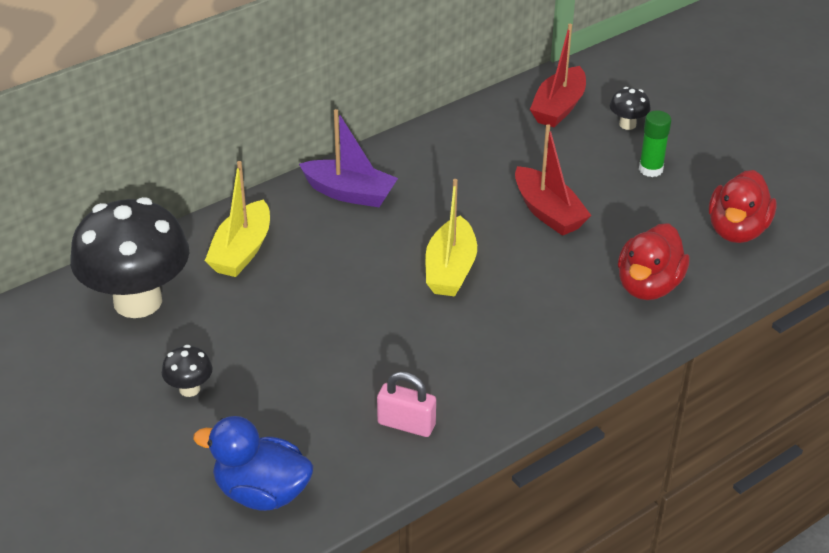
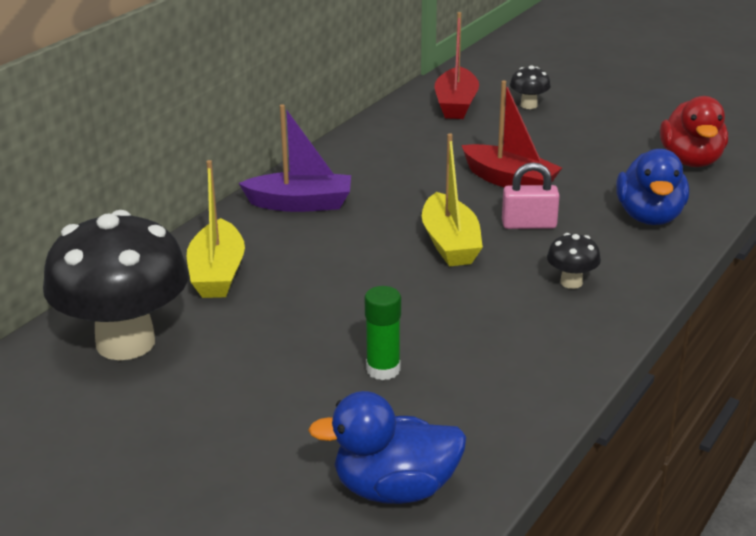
camera: 20 degrees left, 10 degrees down
(189, 389) = (241, 410): black mushroom -> black mushroom (571, 282)
(406, 424) = (507, 383): pink padlock -> pink padlock (529, 225)
(648, 286) = (649, 217): red duck -> blue duck
(650, 169) = (577, 132): green glue stick -> green glue stick (383, 369)

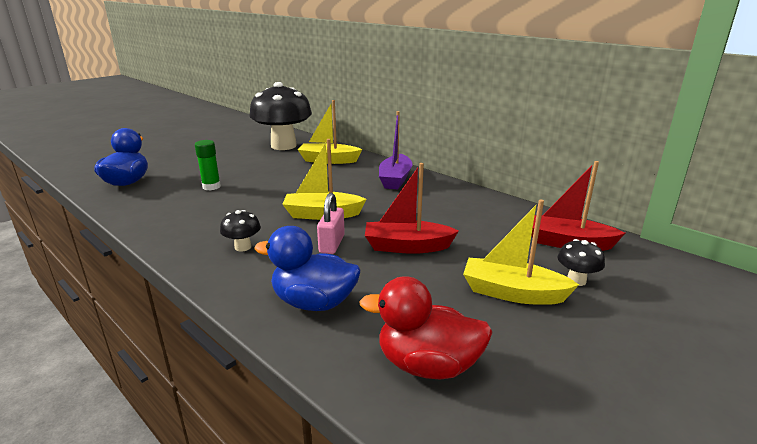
camera: 100 degrees right, 5 degrees down
(509, 181) = (407, 246): red boat -> red boat turned 45 degrees clockwise
(567, 130) = (512, 293): none -> yellow boat

